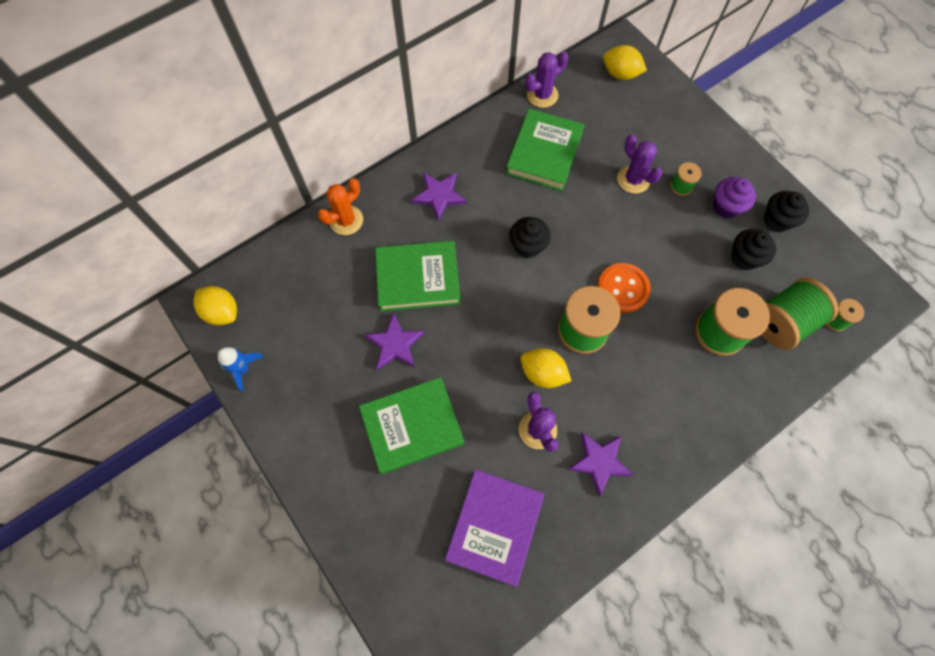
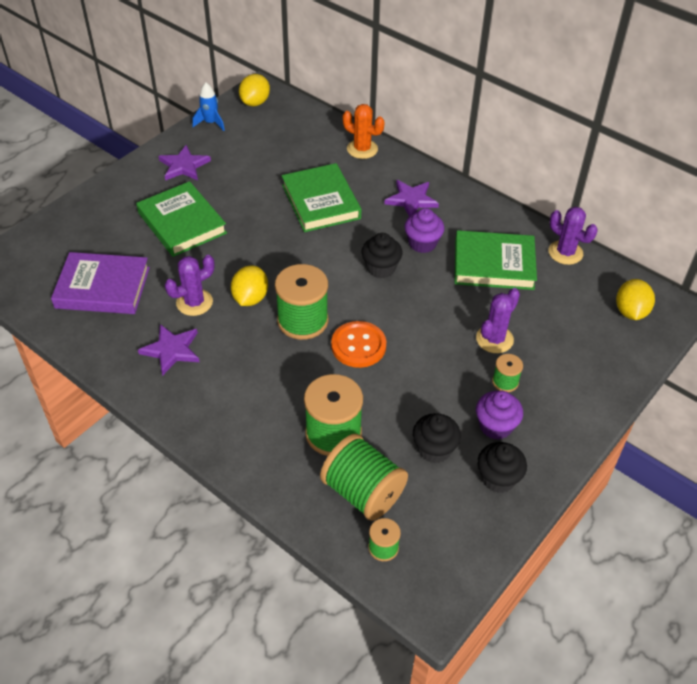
camera: 75 degrees right, 20 degrees down
(395, 344) = (254, 199): purple star -> purple star (184, 166)
(503, 202) = (422, 243): none -> purple cupcake

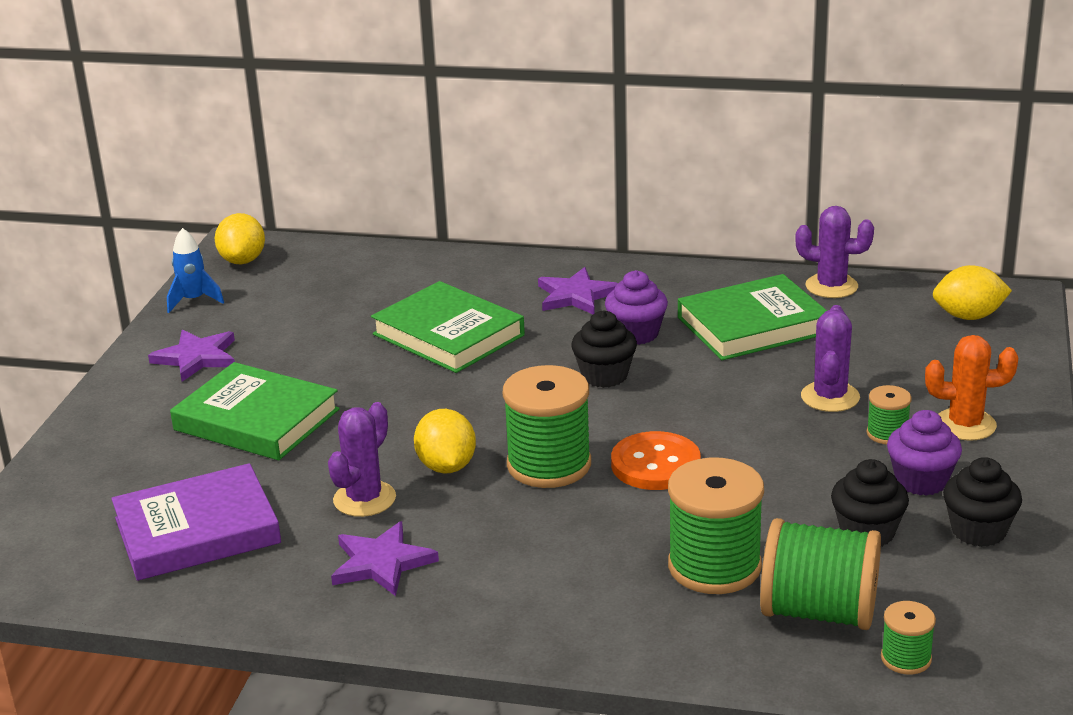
camera: 25 degrees left, 20 degrees down
(362, 149) = (453, 265): orange cactus -> orange cactus (965, 425)
(630, 311) = (968, 316): yellow lemon -> yellow lemon turned 75 degrees counterclockwise

